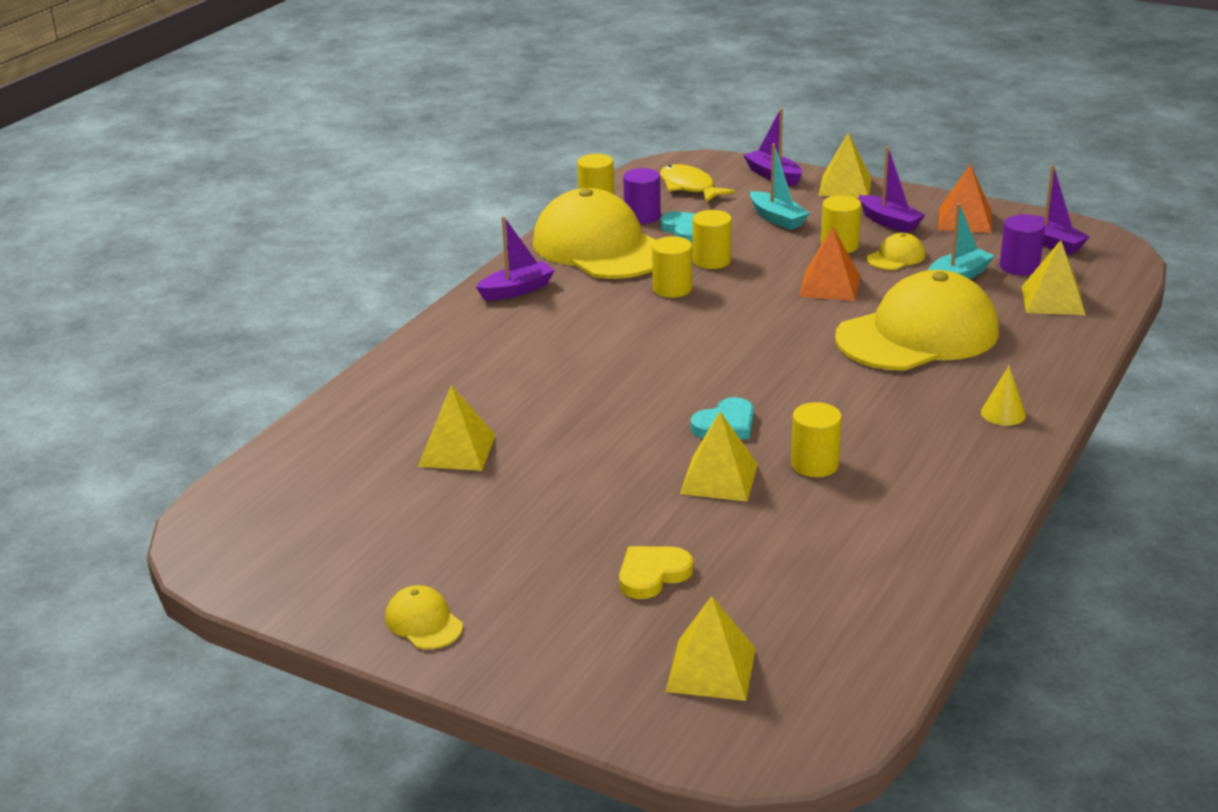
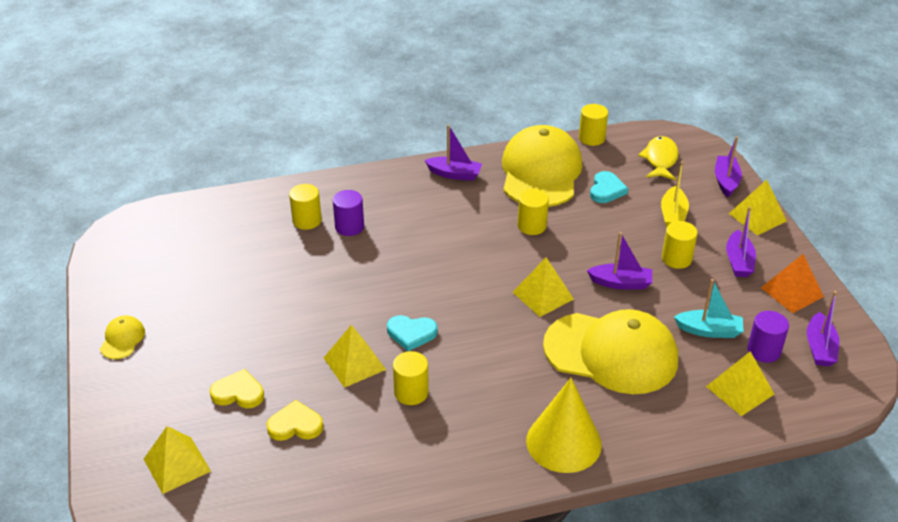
camera: 45 degrees right, 10 degrees up
(457, 450) = (276, 255): yellow pyramid -> yellow pyramid (543, 295)
(642, 216) = (598, 164): purple cylinder -> purple cylinder (349, 227)
(711, 261) = (584, 221): yellow cylinder -> yellow cylinder (307, 220)
(761, 558) = (295, 425): none -> yellow heart
(777, 219) = (673, 215): turquoise boat -> yellow boat
(829, 285) = (621, 283): orange pyramid -> purple boat
(896, 257) = (696, 290): yellow cap -> none
(1003, 413) = (563, 442): yellow cone -> yellow cone, size x2.18

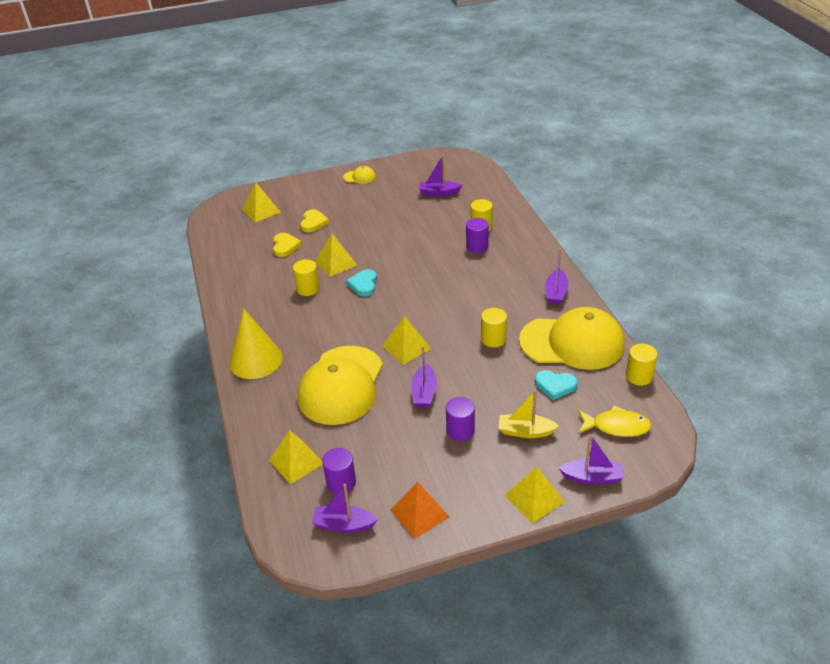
camera: 90 degrees right, 0 degrees up
(676, 259) = (460, 430): yellow cylinder -> purple cylinder
(709, 330) = (366, 447): turquoise boat -> none
(738, 261) = (461, 476): purple boat -> purple boat (439, 193)

